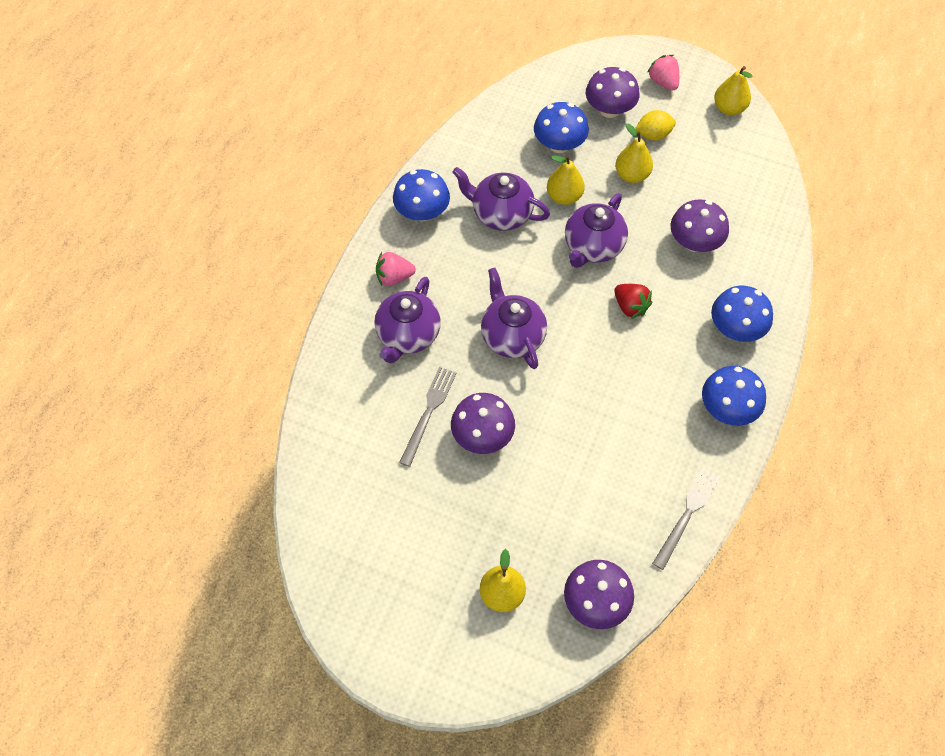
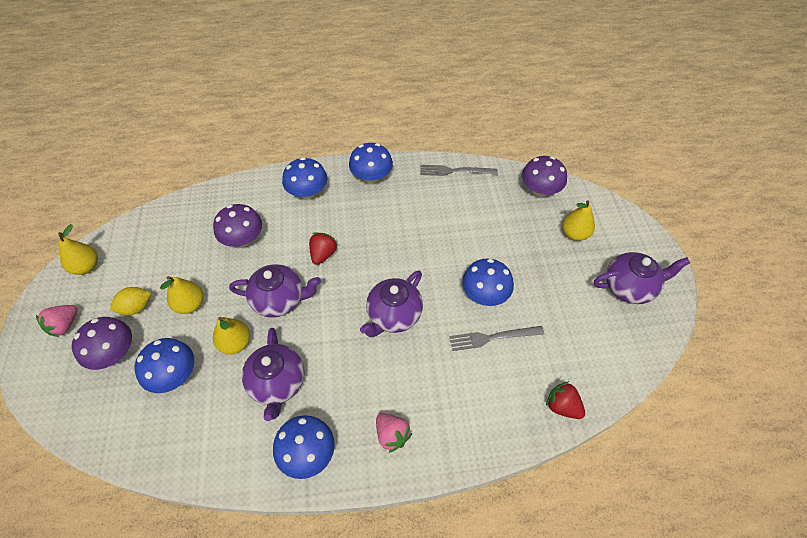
camera: 120 degrees left, 5 degrees down
(320, 429) = (562, 406): none -> red strawberry
(408, 335) = (440, 390): purple teapot -> purple teapot (629, 287)
(482, 436) = (484, 294): purple mushroom -> blue mushroom
(653, 135) = (136, 307): yellow lemon -> yellow lemon turned 75 degrees counterclockwise

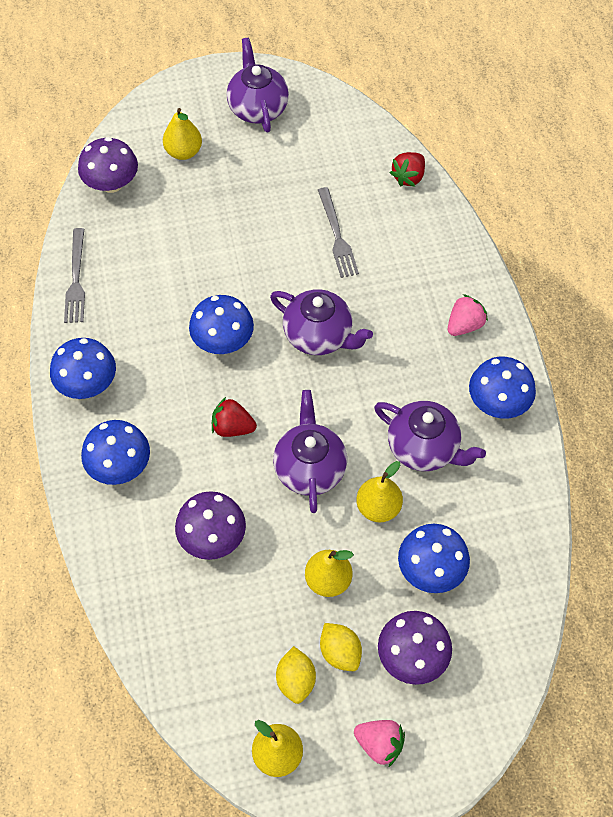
camera: 95 degrees left, 5 degrees up
(128, 280) = (296, 680): none -> yellow lemon
(277, 383) = (424, 448): purple teapot -> purple teapot turned 45 degrees clockwise
(484, 294) = (280, 243): blue mushroom -> blue mushroom (223, 341)

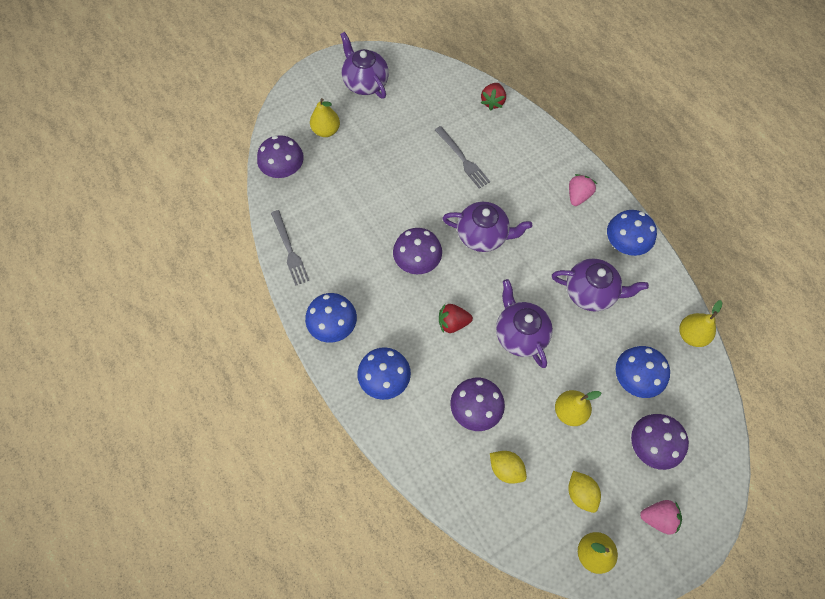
camera: 20 degrees left, 5 degrees up
(223, 341) = (417, 261): blue mushroom -> purple mushroom
(340, 652) = (601, 461): yellow lemon -> yellow lemon (506, 469)
(378, 507) = (579, 346): yellow pear -> yellow pear (691, 335)

